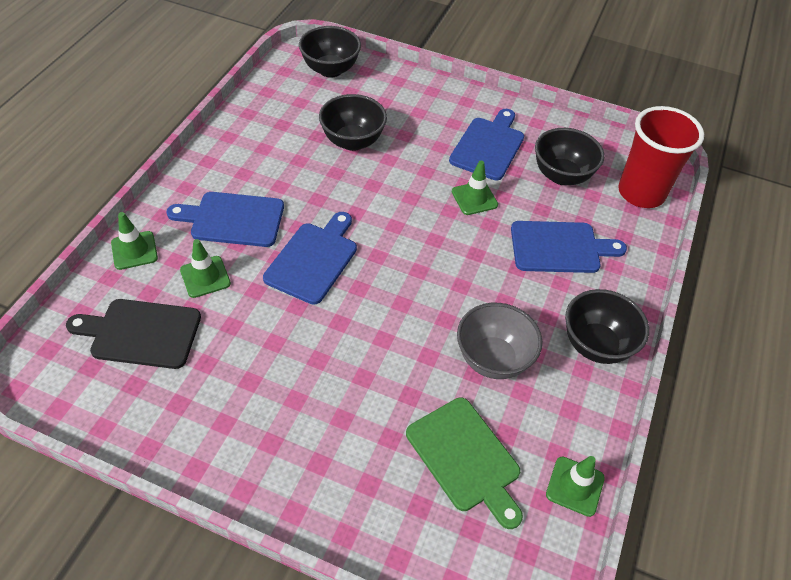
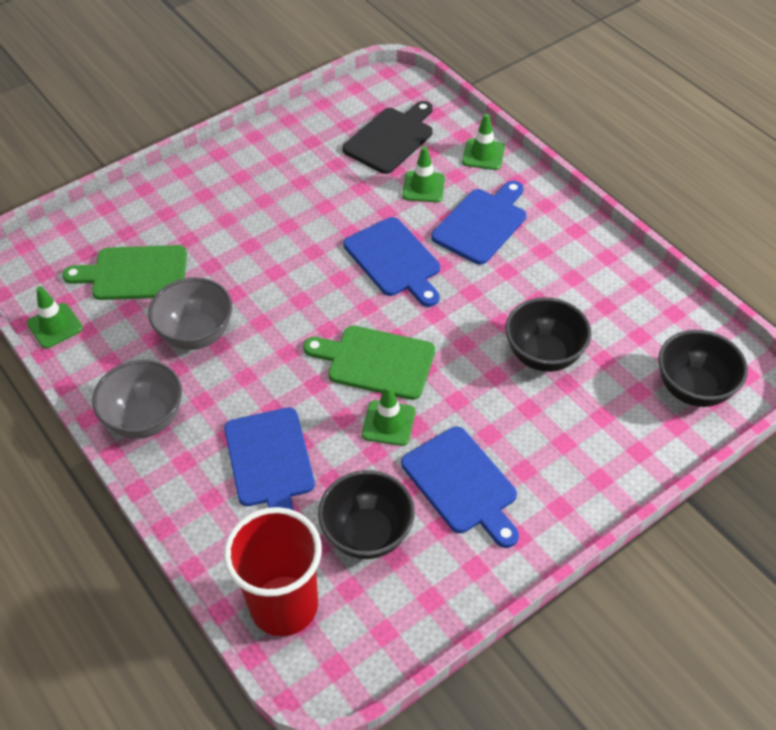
camera: 125 degrees right, 0 degrees up
(427, 227) = (376, 362): none -> green cutting board
(559, 247) = (270, 462): blue cutting board -> blue cutting board turned 45 degrees counterclockwise
(596, 345) = (145, 419): black bowl -> grey bowl

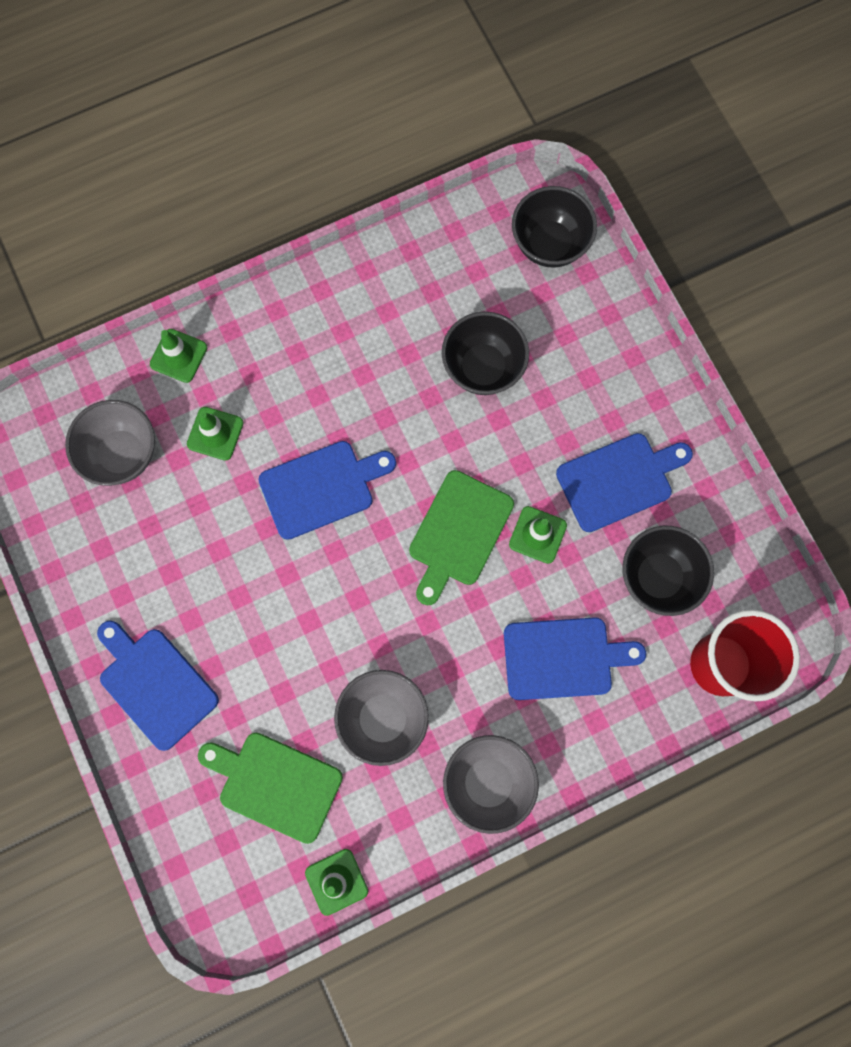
camera: 80 degrees left, 25 degrees up
(134, 273) = (275, 784): green cutting board -> green cutting board turned 105 degrees clockwise
(391, 138) = (122, 454): black cutting board -> grey bowl
(482, 223) = (288, 383): blue cutting board -> blue cutting board (155, 684)

